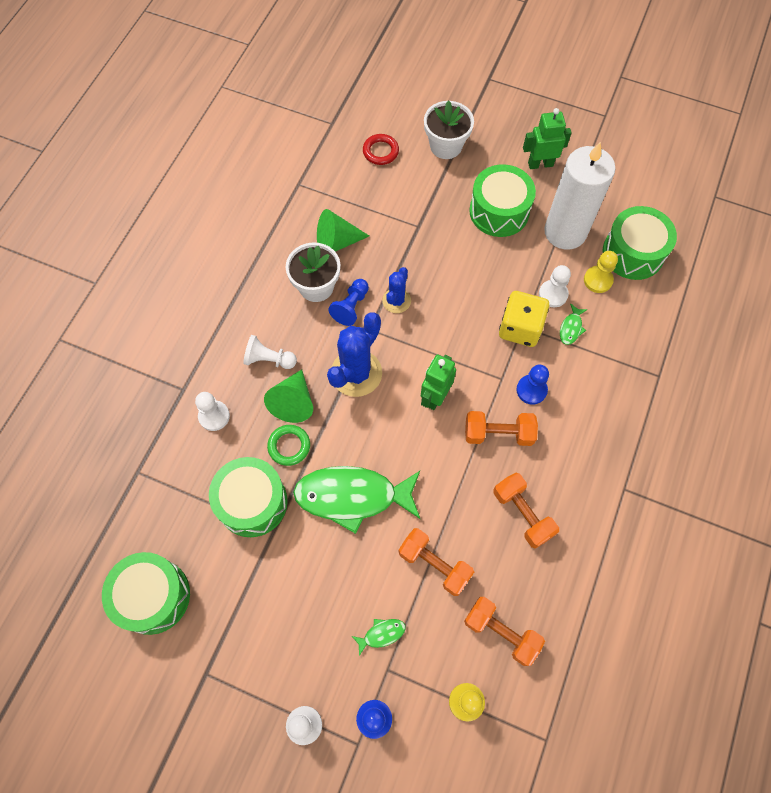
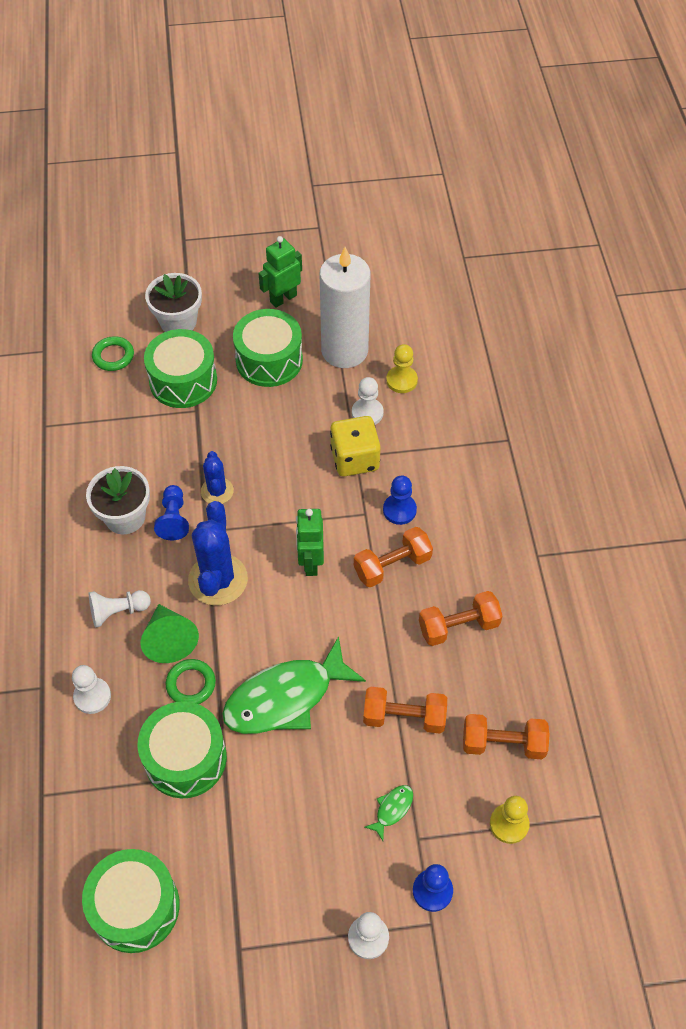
camera: 30 degrees left, 10 degrees down
(337, 242) = (120, 464): green cone -> none
(380, 151) = (113, 356): red ring -> green ring
(522, 514) = (458, 626): orange dumbbell -> orange dumbbell turned 45 degrees counterclockwise
(571, 328) = (402, 436): green fish -> none
(633, 253) = (419, 341): green drum -> green drum (183, 381)

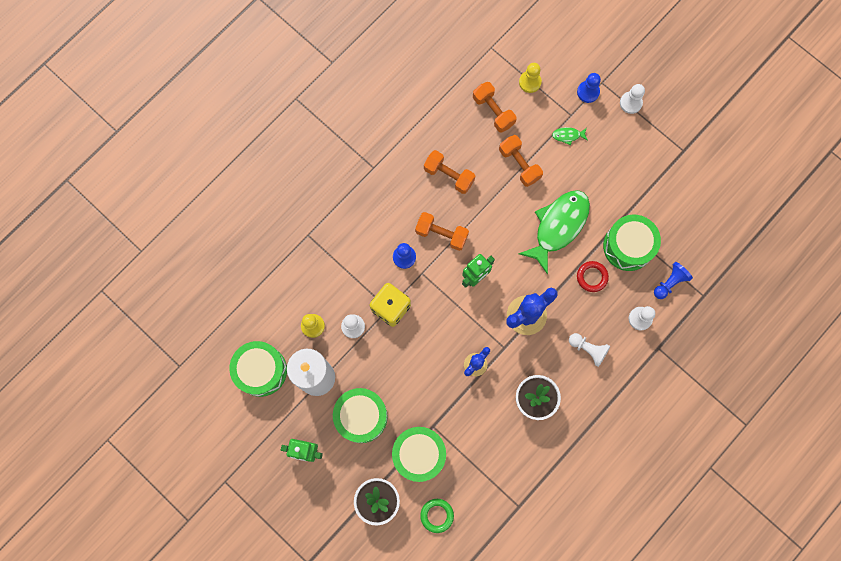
camera: 130 degrees left, 20 degrees up
(135, 907) = (708, 208): green drum -> green drum (261, 370)
(169, 639) = (579, 309): green cone -> none
(174, 519) = (512, 372): blue pawn -> blue pawn (670, 283)
(191, 684) = (592, 277): green ring -> red ring
(285, 697) = (558, 226): green fish -> green fish turned 75 degrees counterclockwise

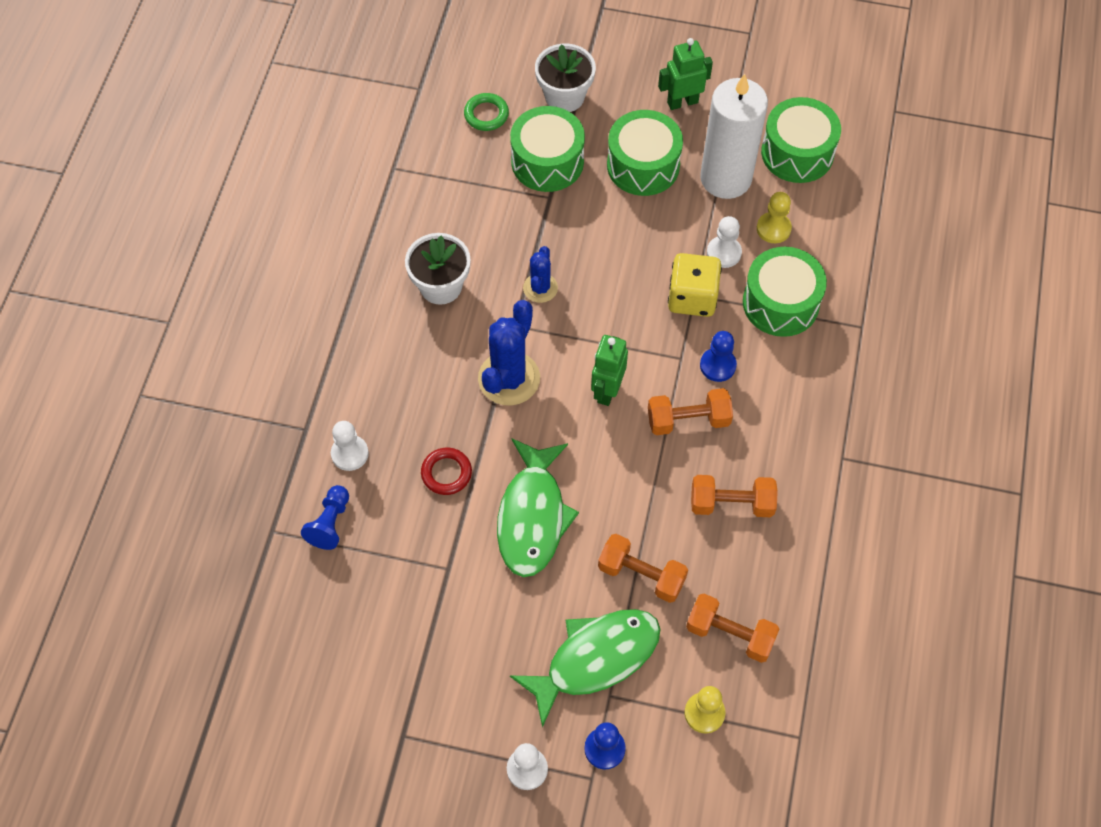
camera: 150 degrees right, 15 degrees down
(568, 135) = (595, 659): green fish -> green fish, size x2.50
(588, 349) = (401, 379): white pawn -> none
(628, 246) = (416, 542): green drum -> green drum (780, 303)

